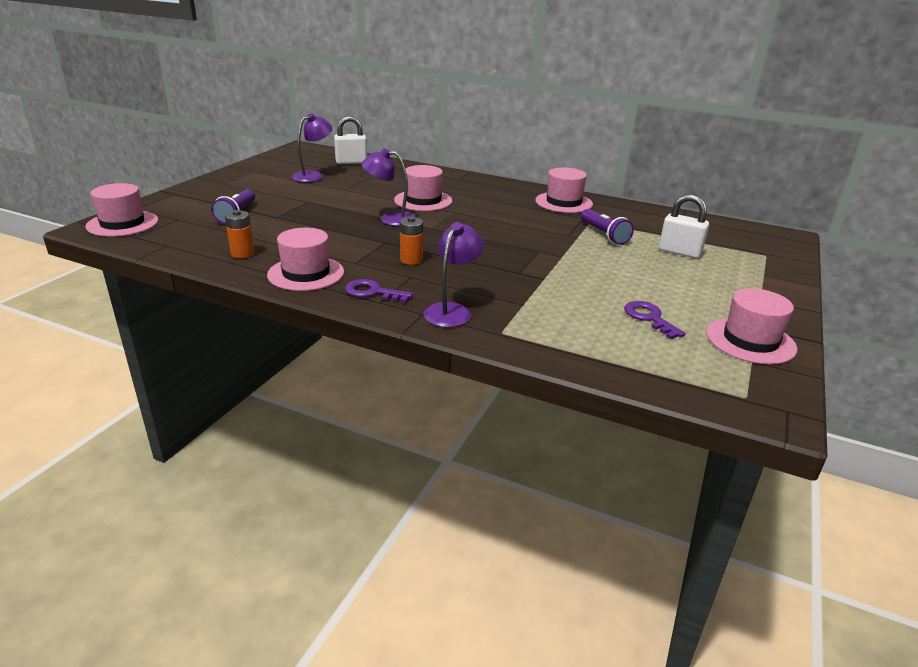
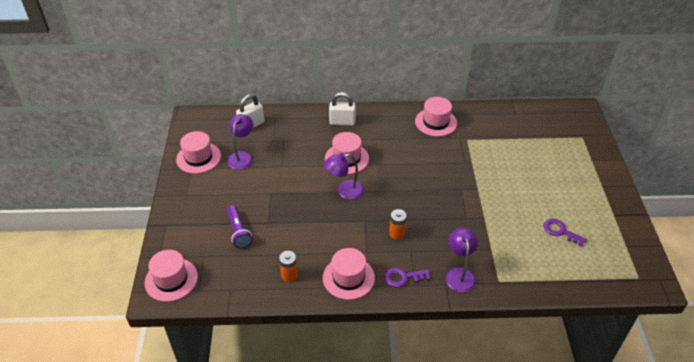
camera: 25 degrees left, 15 degrees up
(604, 235) = (484, 153): purple flashlight -> none
(679, 252) = (537, 154): white padlock -> white padlock (342, 122)
(750, 340) = (617, 229): pink hat -> pink hat (198, 158)

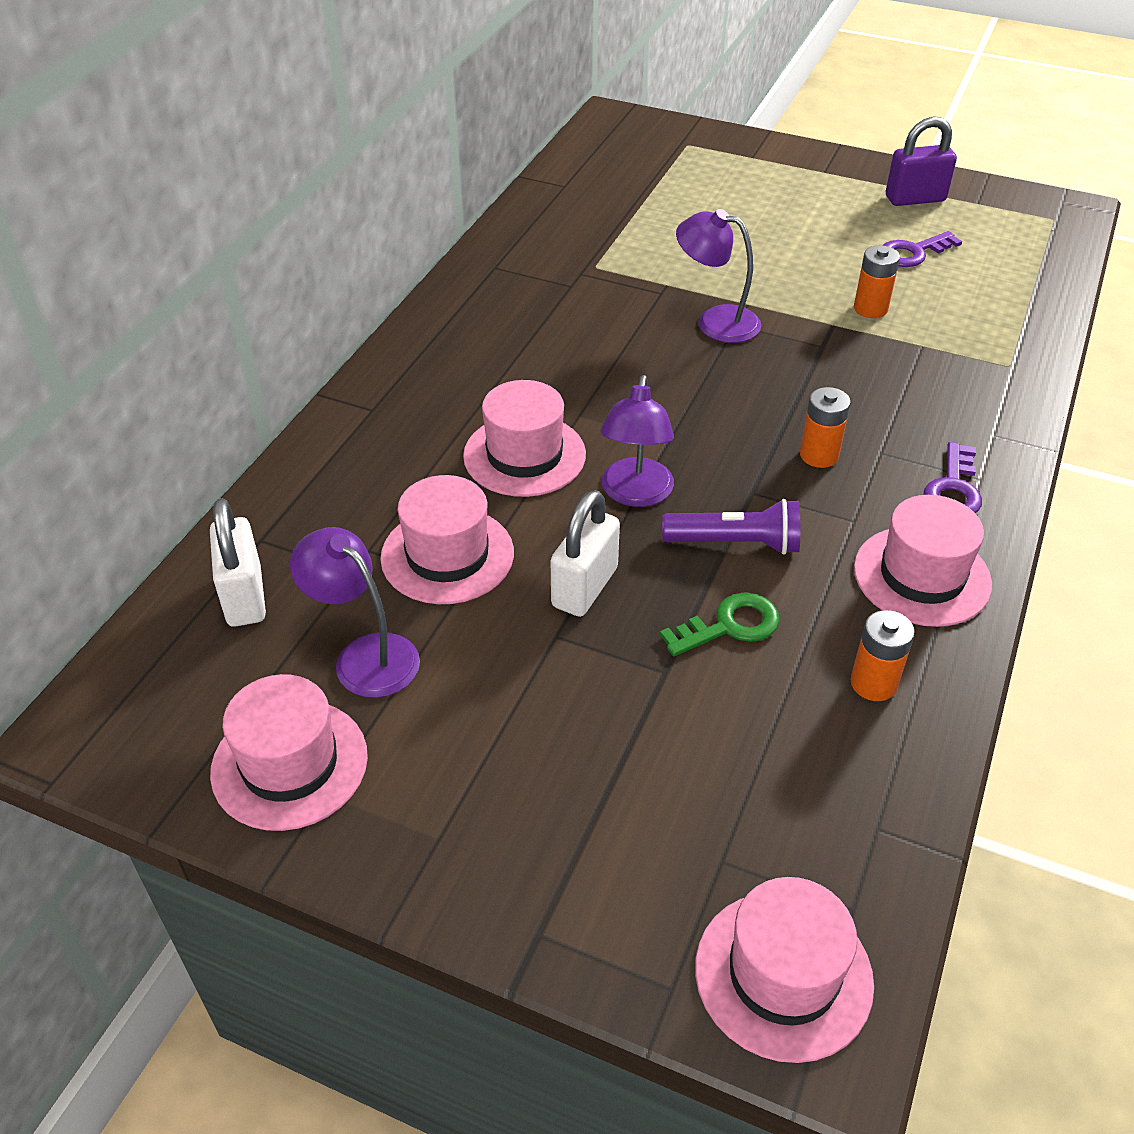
camera: 65 degrees left, 0 degrees up
(238, 232) = (666, 748): purple flashlight -> purple flashlight (736, 543)
(296, 232) = (730, 625): none -> green key
(342, 122) = (386, 421): white padlock -> white padlock (584, 587)
(436, 122) = (508, 286): pink hat -> pink hat (447, 555)
(459, 274) = (973, 407): purple lamp -> purple lamp (715, 321)
(504, 227) = (870, 309): none -> orange battery
(608, 222) = (915, 199): none -> purple padlock

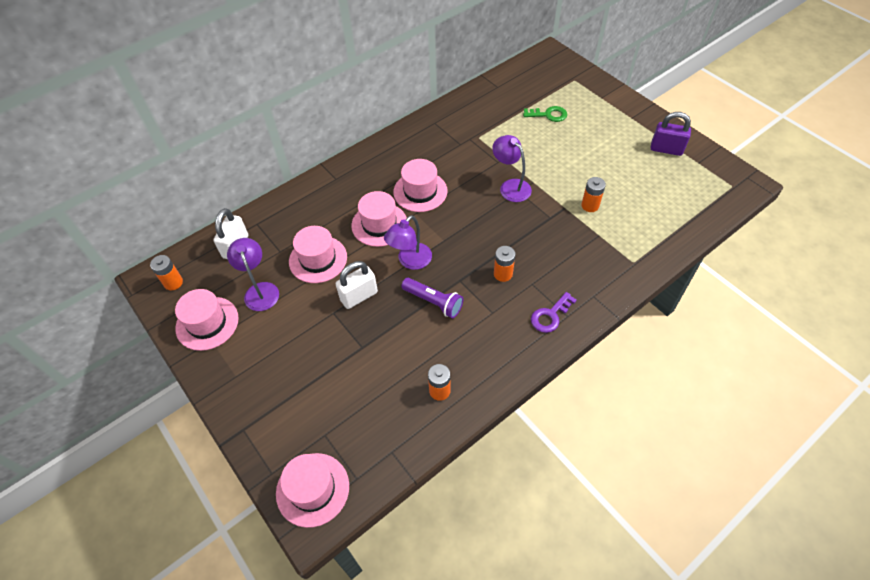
camera: 30 degrees right, 10 degrees up
(143, 718) = (173, 282): none -> orange battery
(730, 625) = (402, 338): green key -> green key (548, 115)
(913, 253) = (638, 181): purple key -> none
(922, 576) = (500, 351): pink hat -> pink hat (420, 191)

